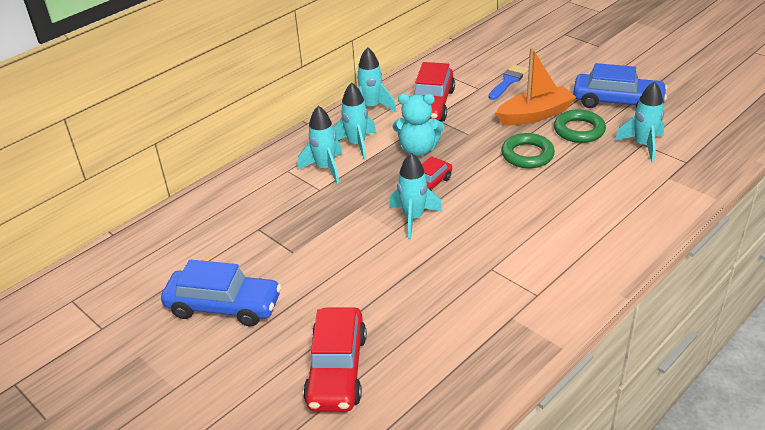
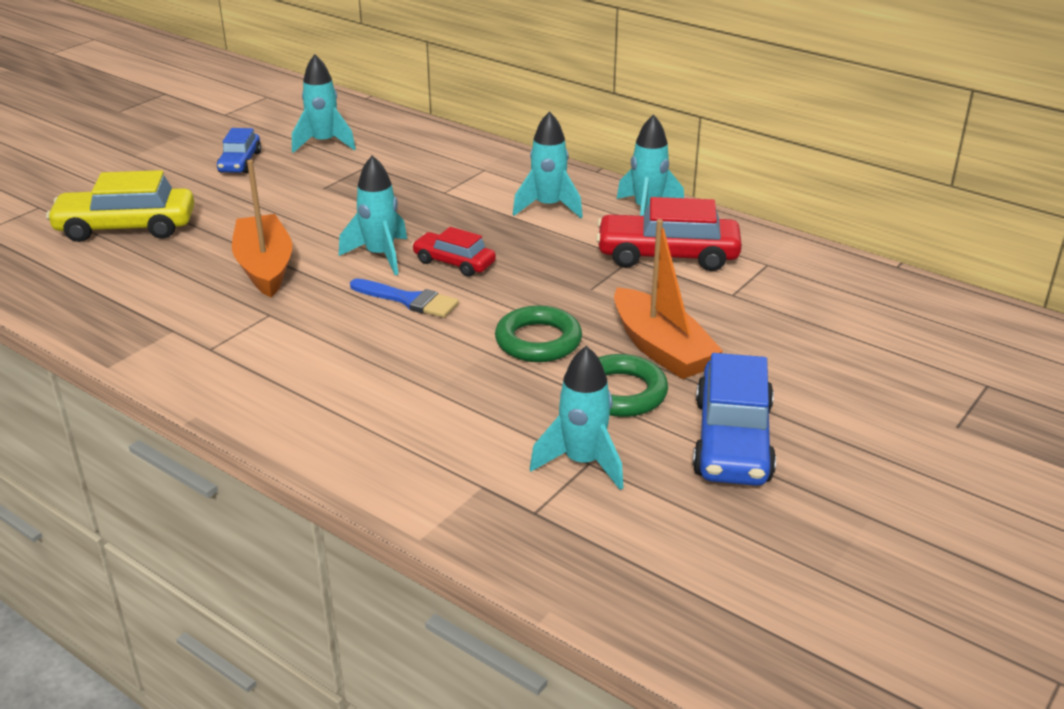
camera: 80 degrees right, 5 degrees down
(224, 306) = (240, 162): blue car -> blue car, size x0.59
(325, 168) = (490, 191): turquoise rocket -> turquoise rocket (324, 143)
(337, 369) = (126, 227): red car -> yellow car
(418, 149) = (542, 251): turquoise teddy bear -> none
(422, 276) = (265, 267): none -> orange boat
(508, 81) = (767, 322): blue brush -> blue brush (409, 300)

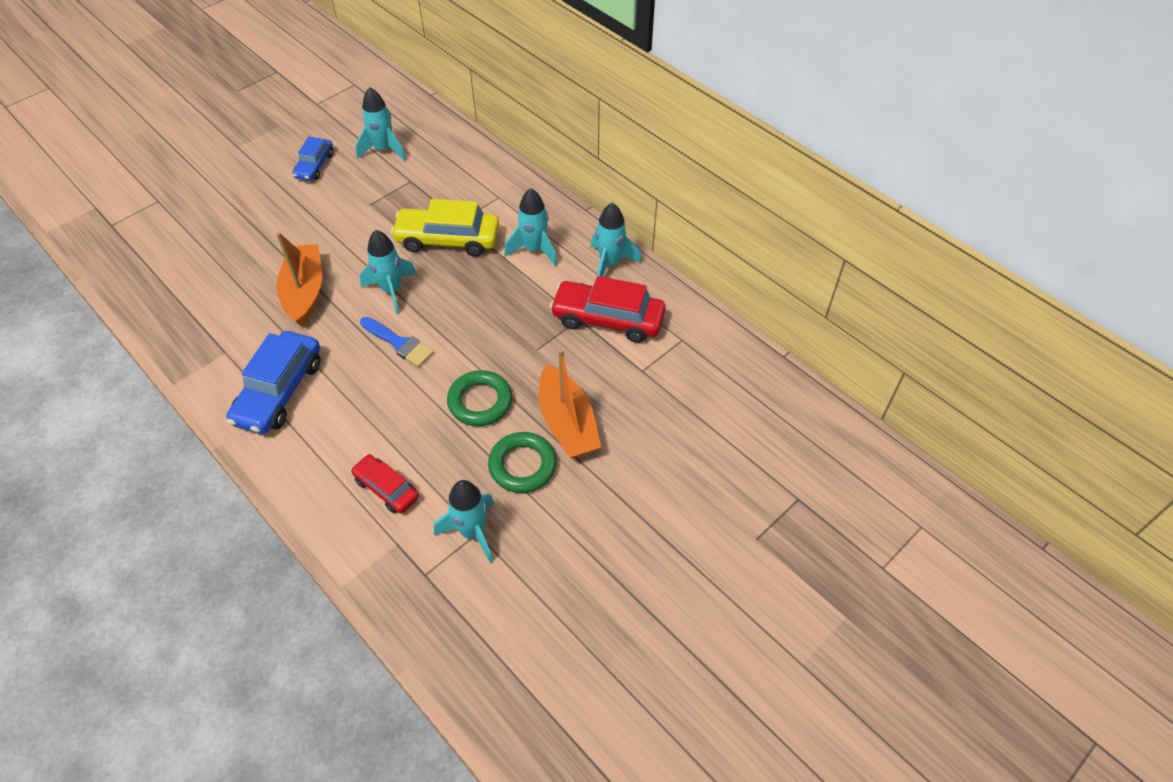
camera: 10 degrees right, 20 degrees up
(126, 227) = (215, 233): yellow car -> yellow car (448, 240)
(454, 263) = (444, 305): red car -> red car (386, 488)
(732, 440) = (586, 527): blue car -> blue car (279, 391)

